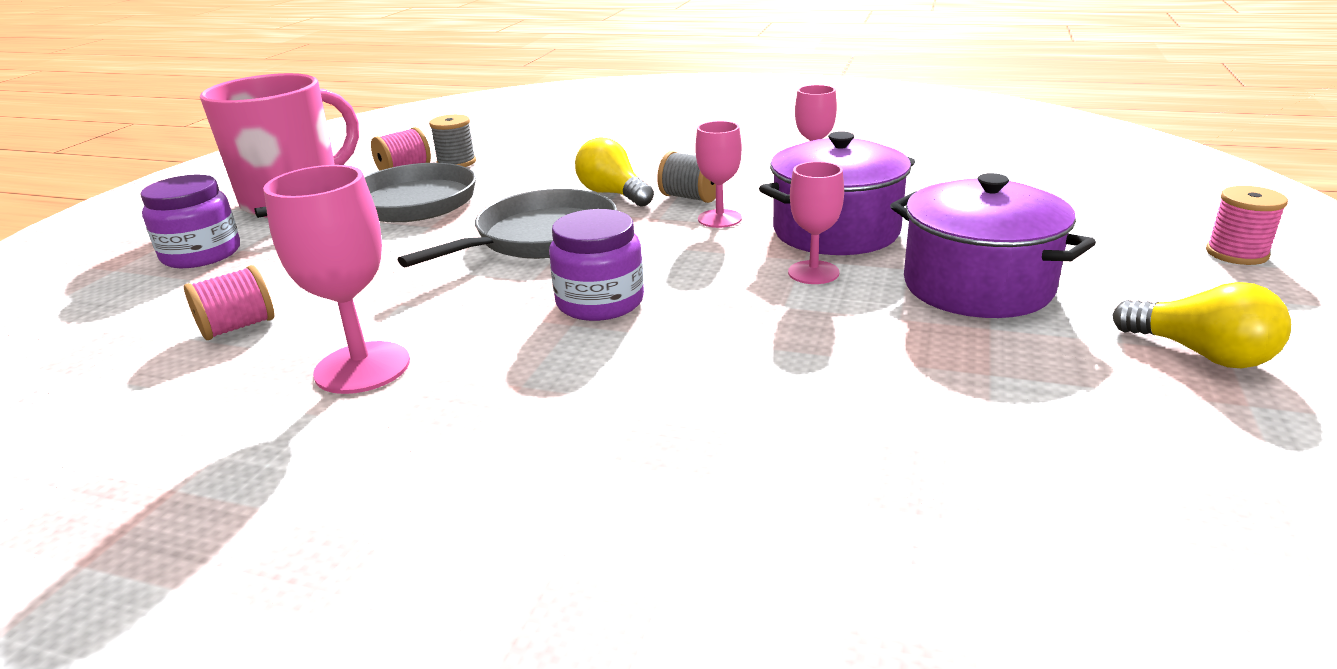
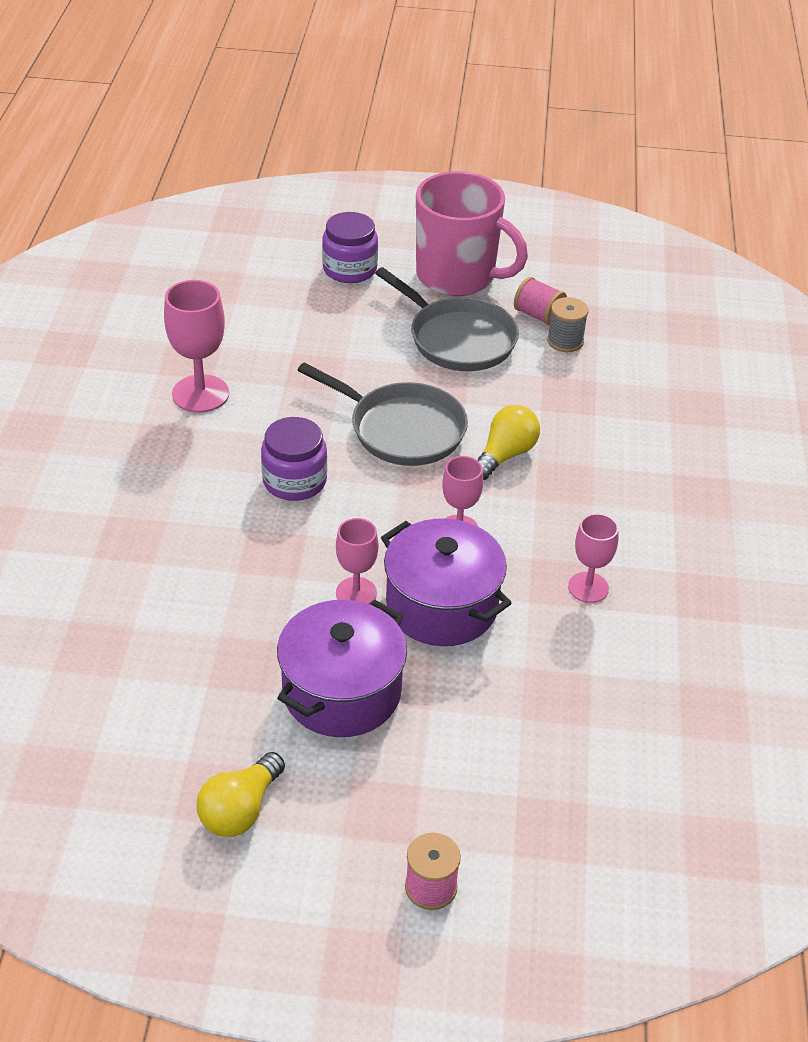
camera: 75 degrees right, 15 degrees up
(238, 327) = (246, 326): pink spool -> none
(690, 197) = (506, 506): grey spool -> none

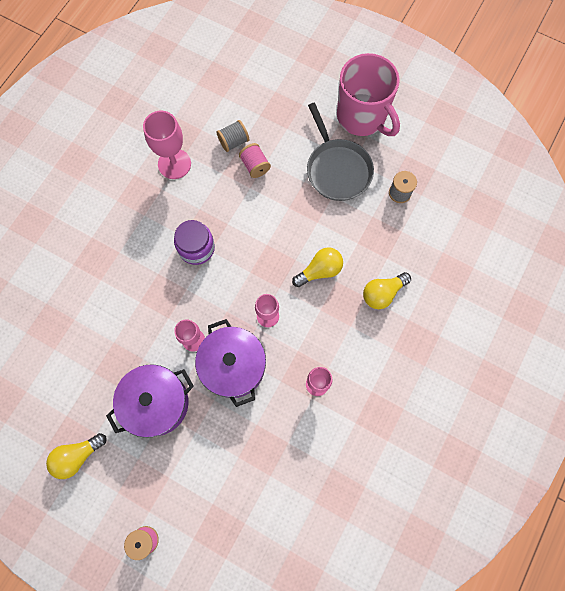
camera: 25 degrees right, 30 degrees up
(281, 347) = (233, 141): none -> grey spool
(350, 269) = (301, 89): purple jar -> none
(402, 429) = (271, 230): grey pan -> none
(538, 315) = (394, 166): pink spool -> pink spool (255, 166)
(615, 455) = (382, 293): none -> yellow light bulb

